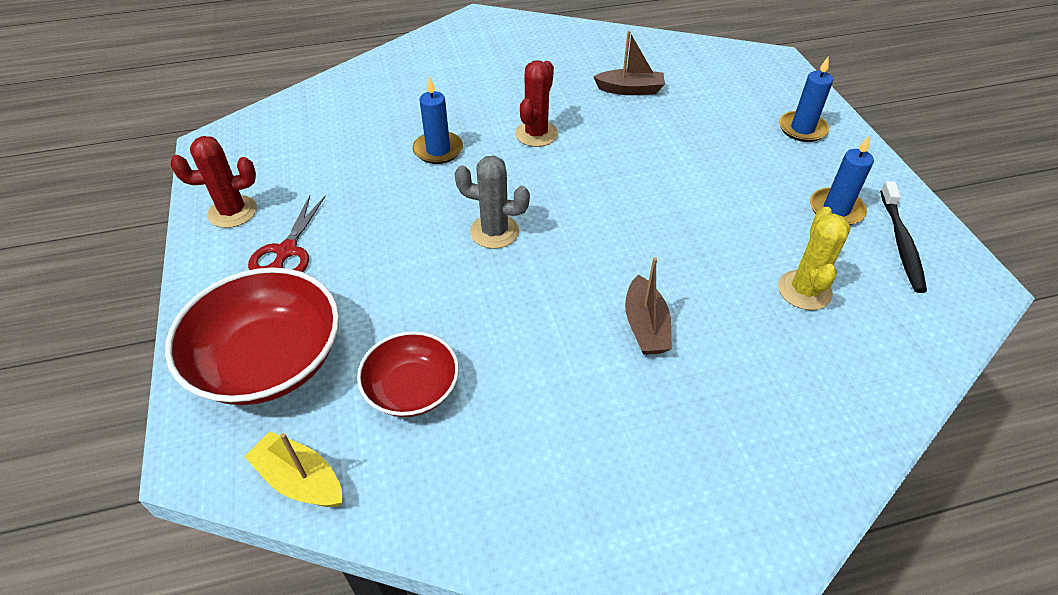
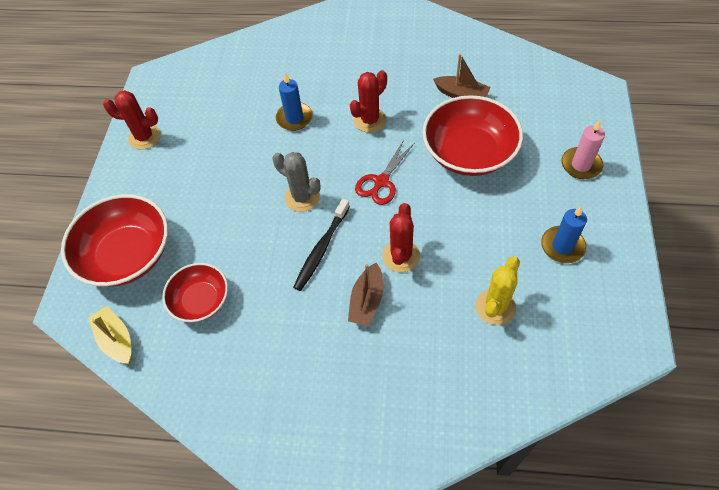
camera: 25 degrees right, 10 degrees up
(286, 251) = (166, 177): red scissors -> red scissors (381, 182)
(658, 265) = (401, 256): none -> red cactus
(673, 142) = (469, 152): none -> red bowl
(802, 129) = (581, 165): blue candle -> pink candle
(901, 243) = (596, 289): black toothbrush -> black toothbrush (321, 249)

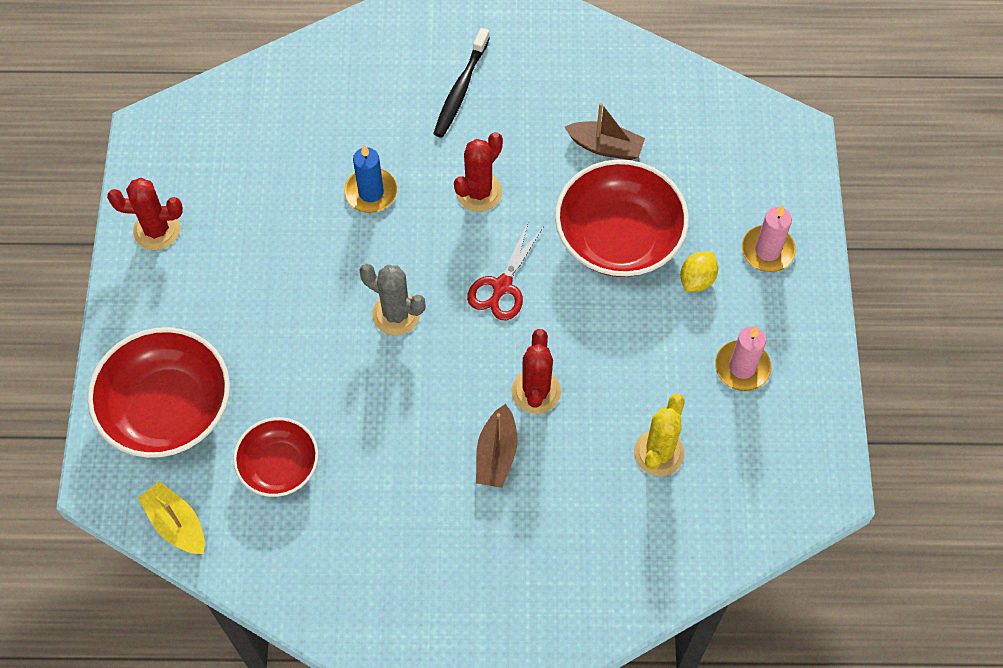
camera: 10 degrees left, 5 degrees up
(321, 249) = (430, 387): black toothbrush -> black toothbrush (460, 89)
(527, 183) = (697, 280): none -> yellow lemon
(562, 246) = (742, 367): blue candle -> pink candle

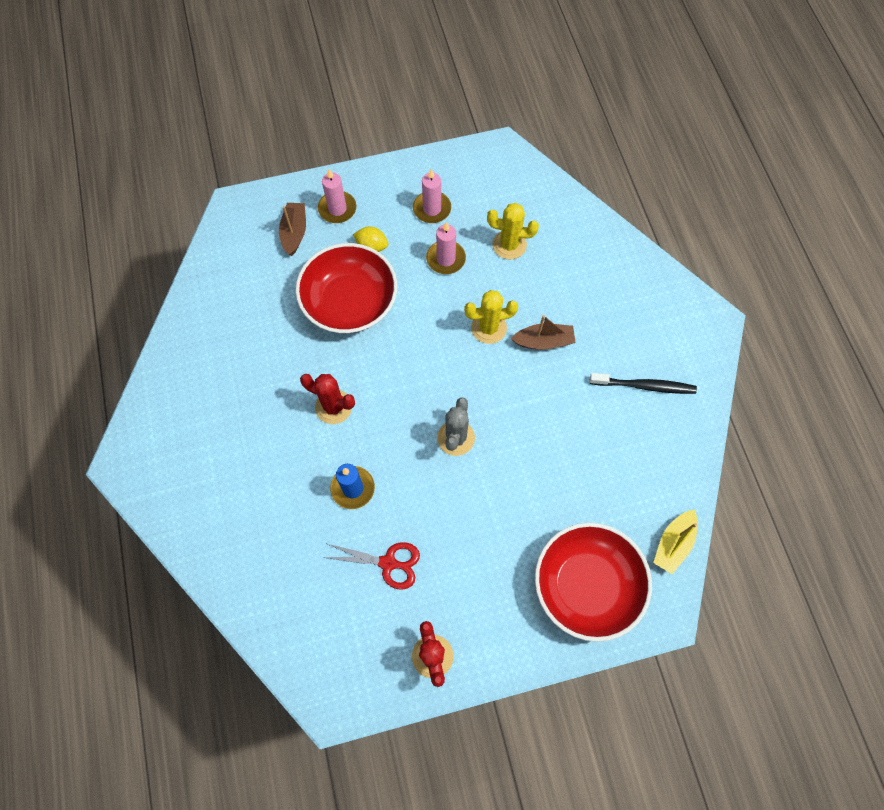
camera: 105 degrees left, 5 degrees up
(279, 466) = (603, 484): red bowl -> none
(460, 89) = (238, 446): black toothbrush -> black toothbrush (644, 386)
(502, 287) = (412, 370): red scissors -> red scissors (388, 563)
(536, 391) = (488, 328): red cactus -> yellow cactus
(605, 147) = (272, 327): brown boat -> brown boat (294, 232)
(656, 365) = (446, 259): none -> pink candle

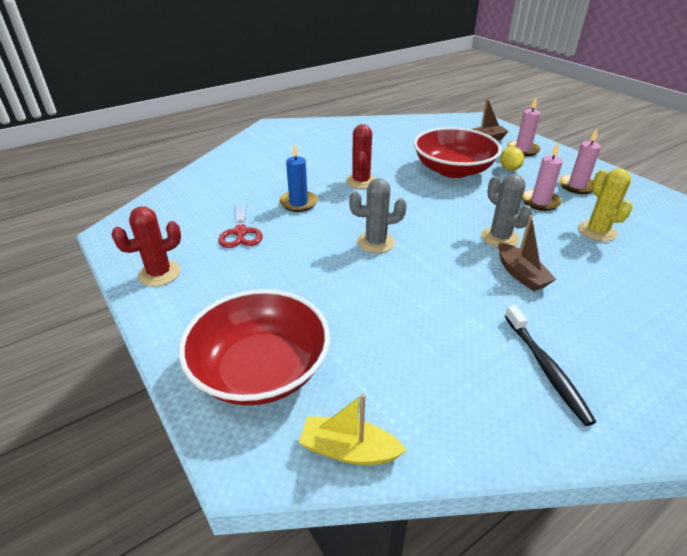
camera: 70 degrees right, 30 degrees down
(488, 328) = (500, 238): yellow cactus -> grey cactus

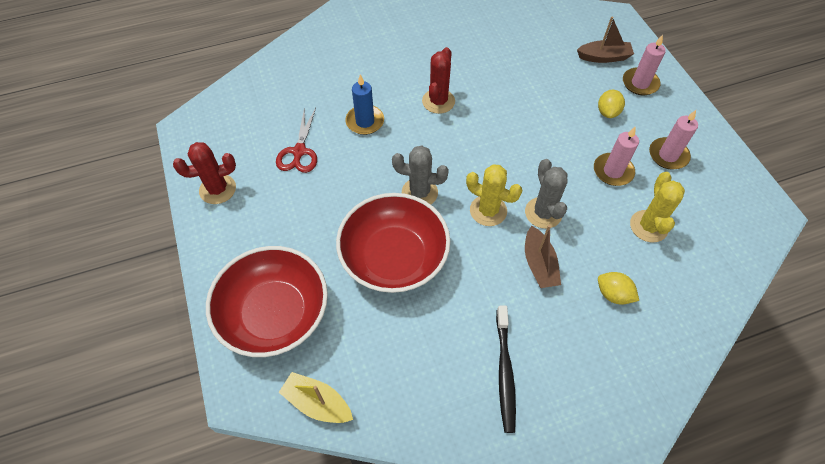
camera: 15 degrees right, 20 degrees up
(448, 244) = (488, 210): none -> yellow cactus
(453, 170) = (543, 102): red bowl -> red bowl (394, 257)
(604, 283) = (613, 294): none -> yellow lemon

